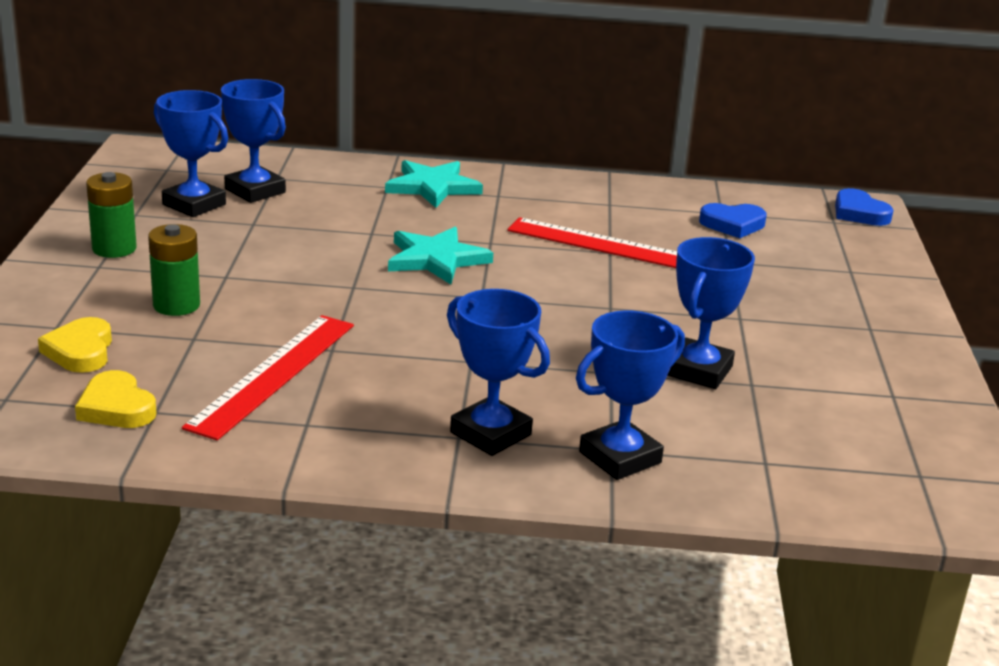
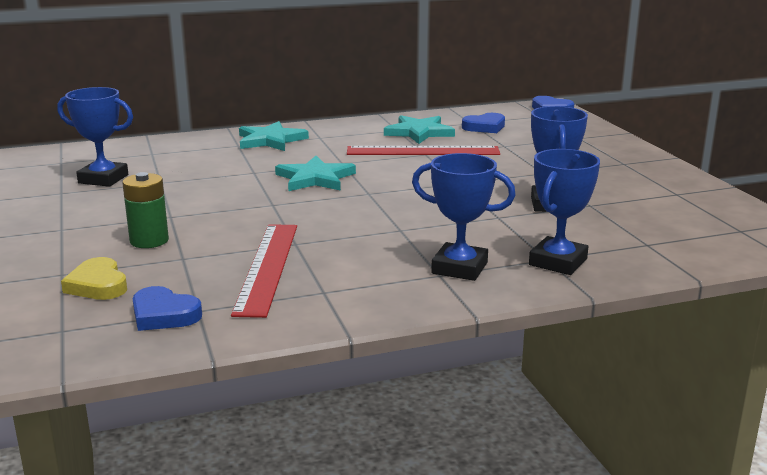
camera: 20 degrees left, 5 degrees down
(114, 249) = (64, 216): green battery -> none
(116, 407) = (164, 315): yellow heart -> blue heart
(255, 191) = (143, 163): blue trophy -> none
(634, 214) = (419, 132): none -> turquoise star

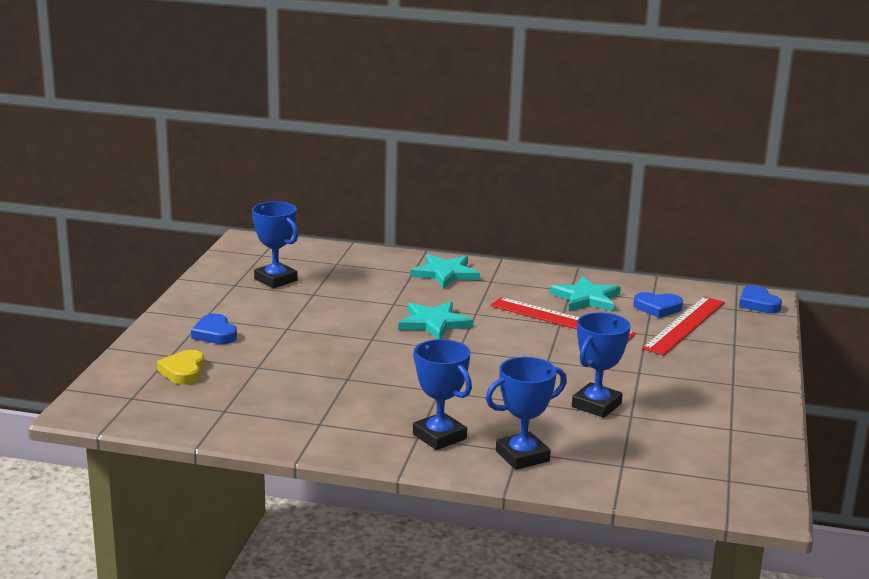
camera: 30 degrees right, 0 degrees up
(149, 241) = (250, 345): green battery -> none
(164, 315) = (200, 407): blue heart -> blue heart (215, 334)
(267, 267) = (305, 392): red ruler -> red ruler (684, 325)

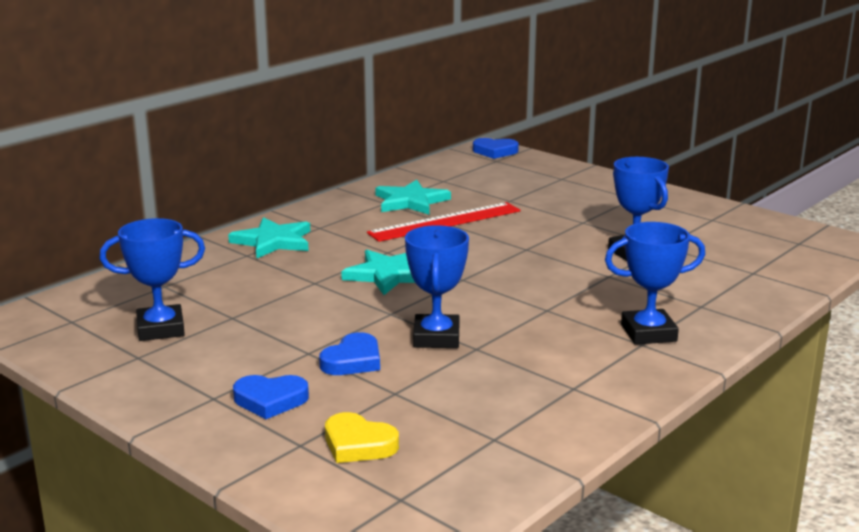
camera: 60 degrees left, 0 degrees up
(522, 456) = (713, 306): blue trophy -> blue trophy (436, 338)
(657, 308) = (463, 183): blue heart -> blue heart (353, 361)
(684, 325) = (508, 183): red ruler -> none

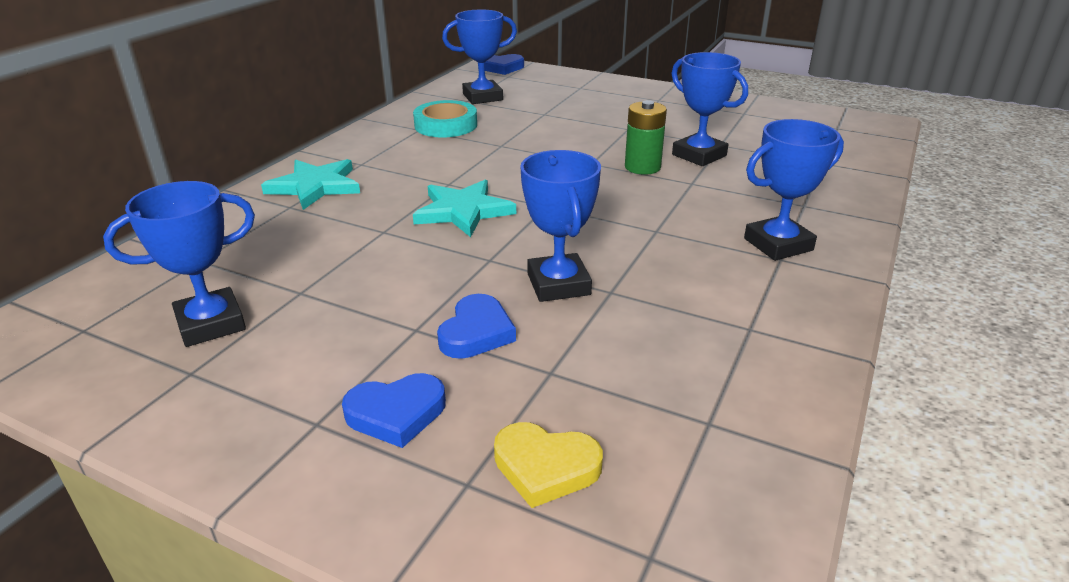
camera: 15 degrees left, 10 degrees up
(410, 201) = (446, 125): turquoise star -> turquoise tape
(445, 222) = (492, 143): red ruler -> none
(459, 179) = (482, 97): none -> blue trophy
(571, 257) = (642, 167): none -> green battery

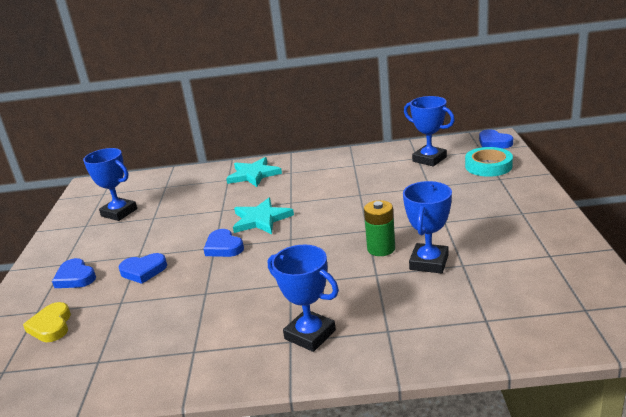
camera: 65 degrees right, 5 degrees down
(446, 125) = (369, 169): turquoise tape -> turquoise tape (488, 166)
(501, 252) = (223, 247): none -> blue heart
(558, 284) = (202, 275): blue trophy -> none

